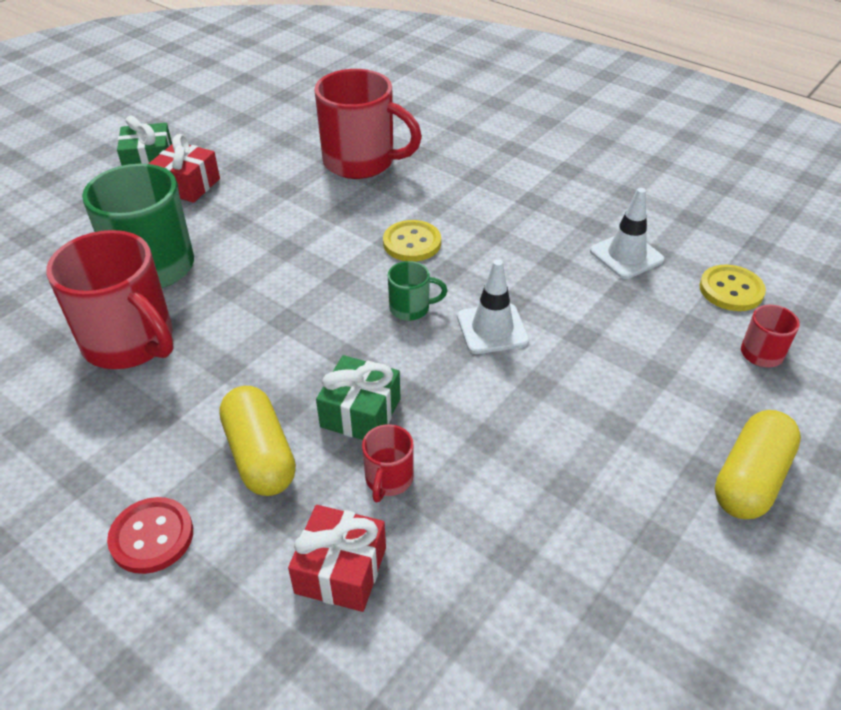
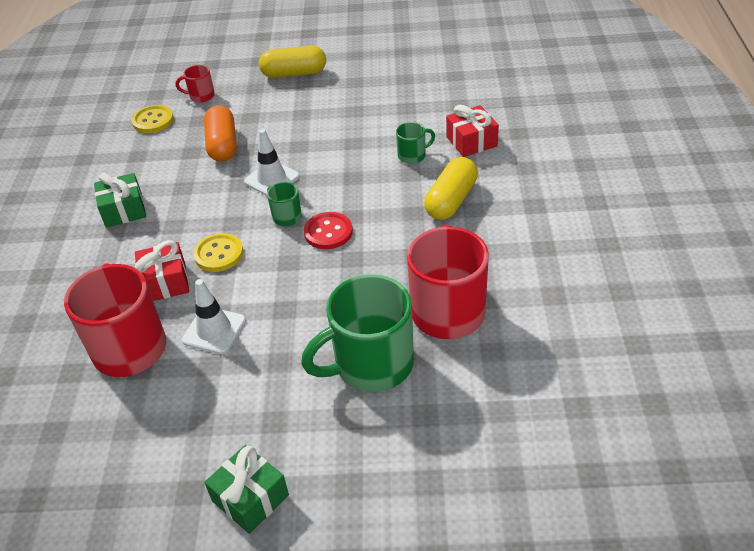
camera: 125 degrees left, 0 degrees up
(152, 537) = (533, 200): red button -> red button (328, 232)
(188, 185) = (259, 435): red gift -> red gift (165, 282)
(360, 413) = (385, 187): green gift -> green gift (124, 210)
(388, 479) = (413, 155): red mug -> green mug
(611, 322) = (223, 145): none -> orange capsule
(626, 255) = (150, 165): white traffic cone -> white traffic cone (214, 330)

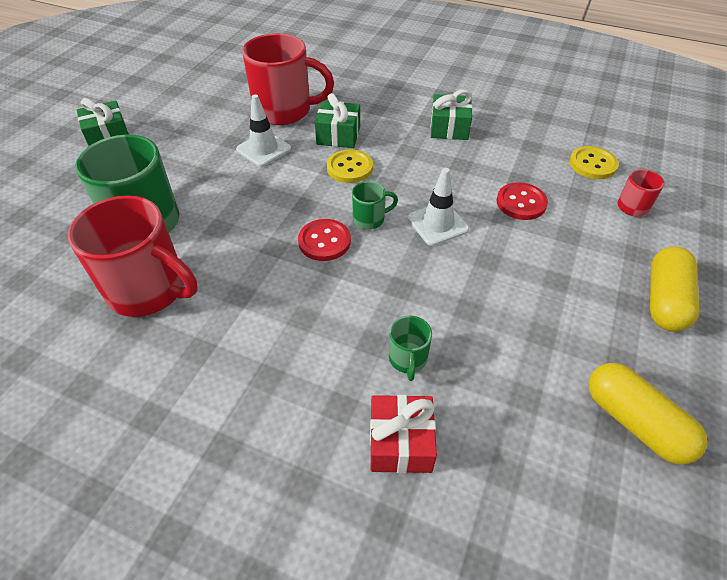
camera: 110 degrees right, 5 degrees up
(165, 282) = (338, 135): red gift -> green gift
(223, 145) = (521, 203): orange capsule -> red button
(451, 200) = (297, 362): yellow capsule -> yellow capsule (634, 422)

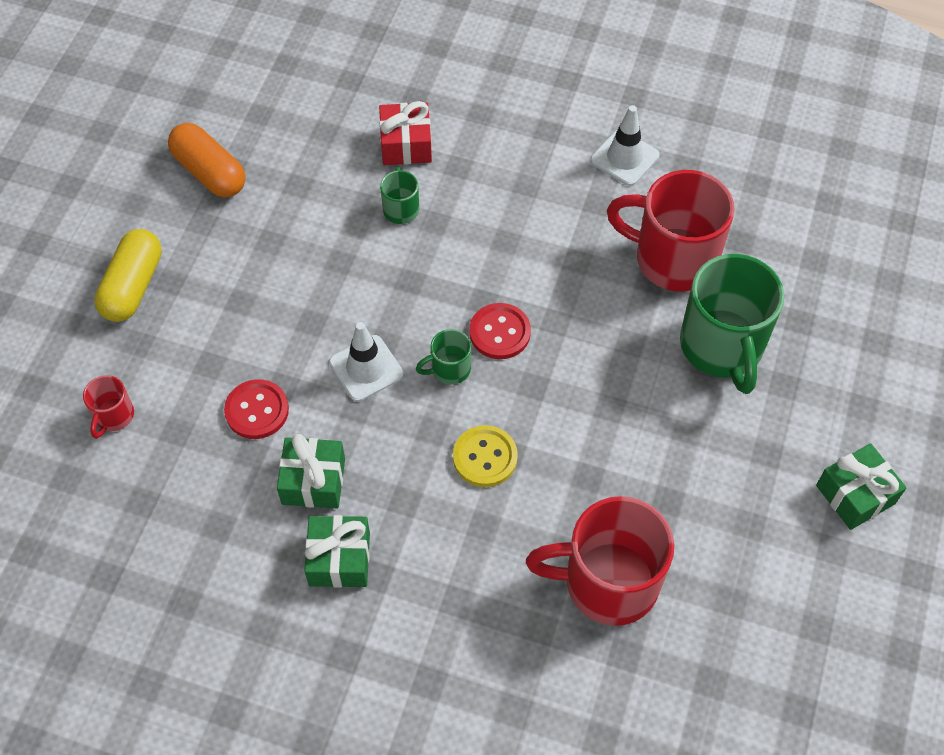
camera: 175 degrees right, 10 degrees up
(263, 149) = (615, 486): white traffic cone -> white traffic cone (624, 158)
(338, 135) = (510, 526): green gift -> green gift (313, 481)
(592, 164) = (139, 492): yellow button -> none
(634, 422) = (210, 172): yellow capsule -> orange capsule

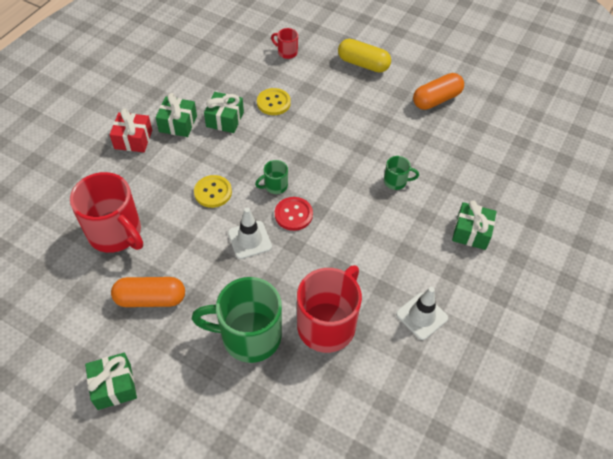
camera: 100 degrees right, 5 degrees down
(257, 410) = (273, 103): red button -> yellow button
(366, 368) = (286, 149): white traffic cone -> white traffic cone (249, 240)
(406, 144) = (447, 192): red gift -> red gift (133, 139)
(449, 369) = (275, 186): green mug -> green mug turned 105 degrees counterclockwise
(473, 113) = (471, 232): none -> green gift
(607, 582) = (116, 233): red mug -> red mug turned 120 degrees clockwise
(708, 490) = (151, 299): none -> orange capsule

